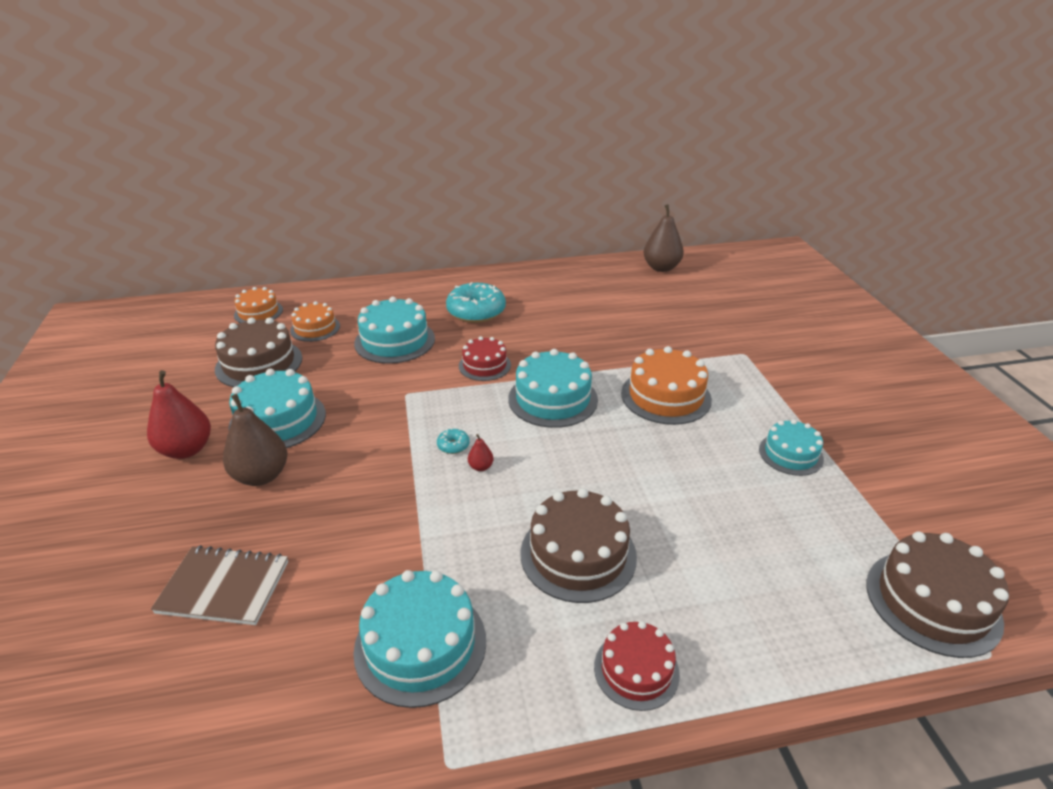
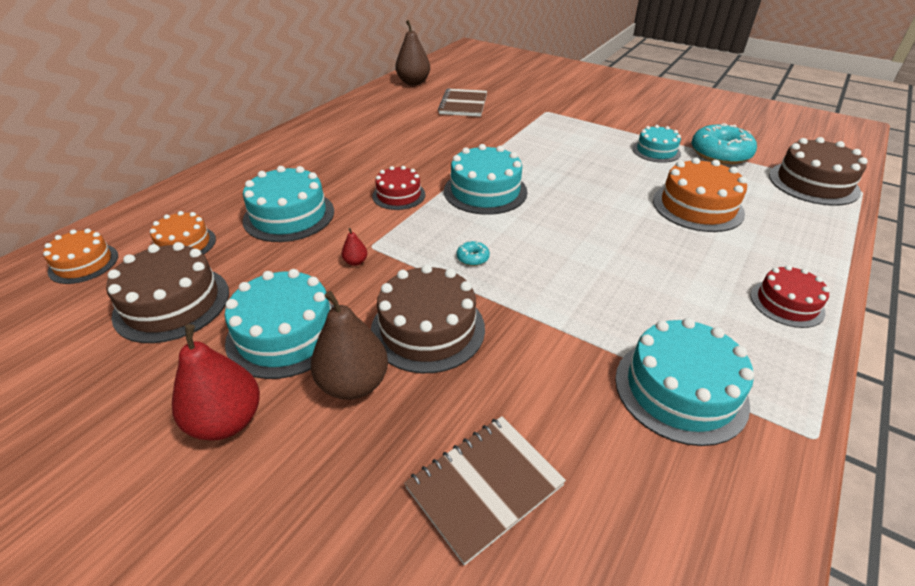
camera: 45 degrees left, 5 degrees up
(476, 312) = (325, 163): turquoise donut -> turquoise donut (720, 154)
(481, 467) = (516, 259): red pear -> red pear (355, 262)
(578, 554) = (659, 268): brown cake -> brown cake (428, 329)
(666, 396) = (547, 154): orange cake -> orange cake (697, 206)
(671, 309) = (463, 104): none -> brown notebook

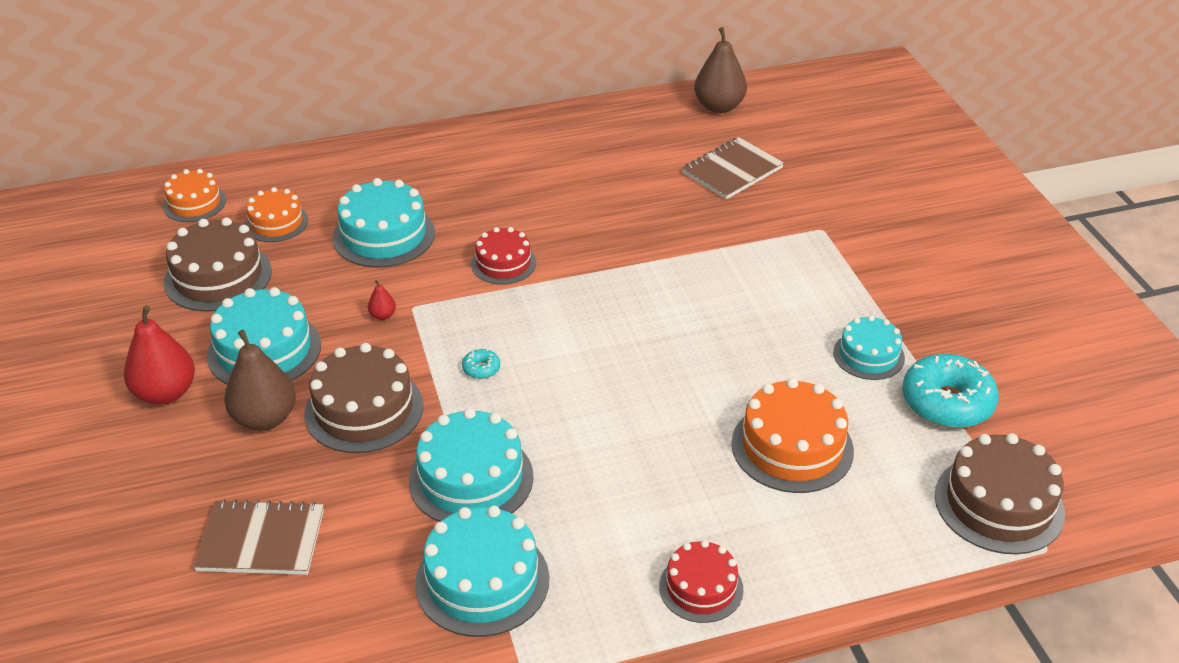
camera: 40 degrees right, 0 degrees up
(485, 191) = (592, 303): turquoise cake -> turquoise cake (471, 478)

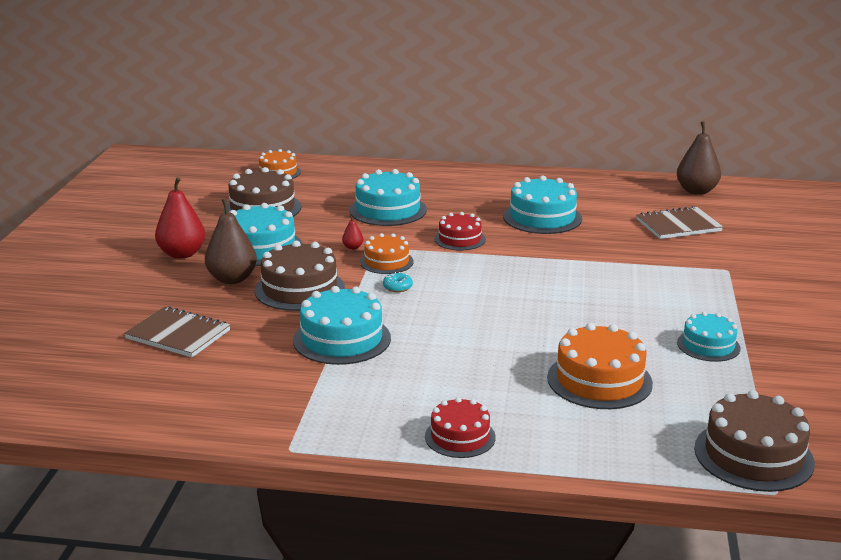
camera: 25 degrees right, 15 degrees down
(276, 223) = (322, 191): orange cake -> orange cake (386, 262)
(482, 581) = (304, 391): turquoise cake -> turquoise cake (542, 217)
(947, 402) = (755, 387): turquoise donut -> none

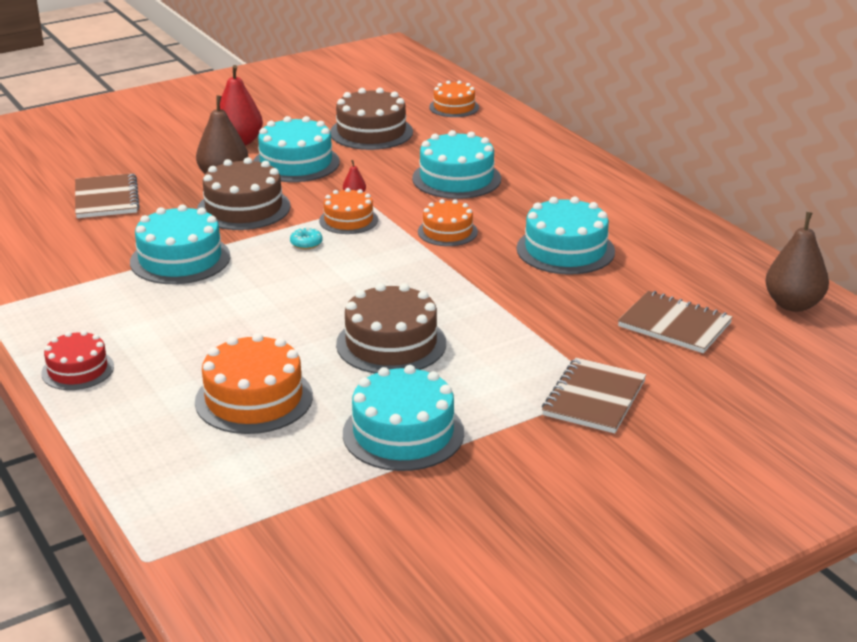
camera: 50 degrees right, 5 degrees up
(460, 239) = (447, 232): red cake -> orange cake
(708, 345) = (403, 433): turquoise cake -> turquoise cake, size x1.60
(735, 276) = (594, 398): none -> brown notebook
(753, 455) = (203, 527): brown cake -> brown cake (391, 343)

